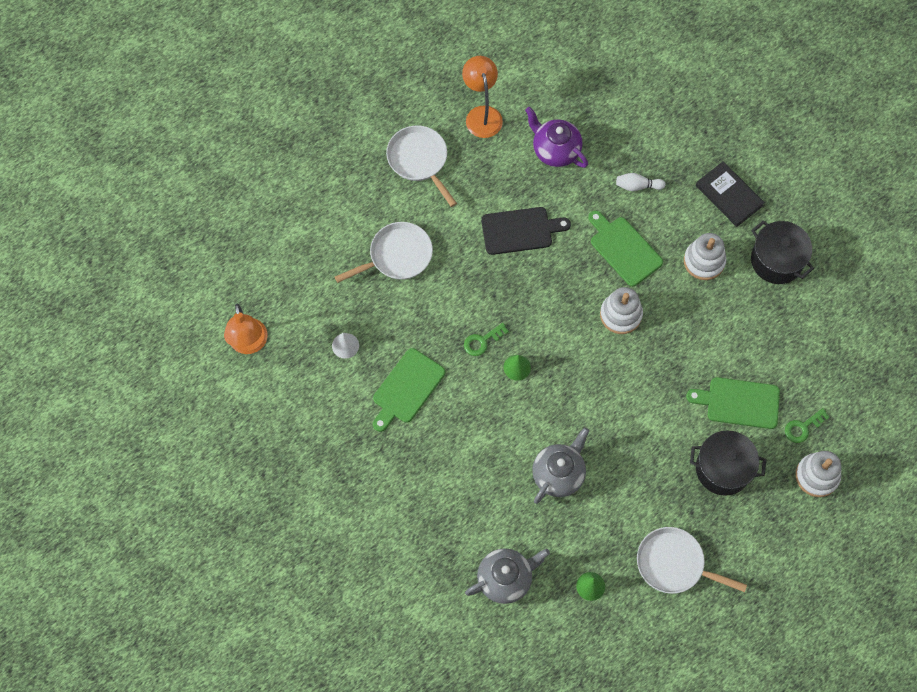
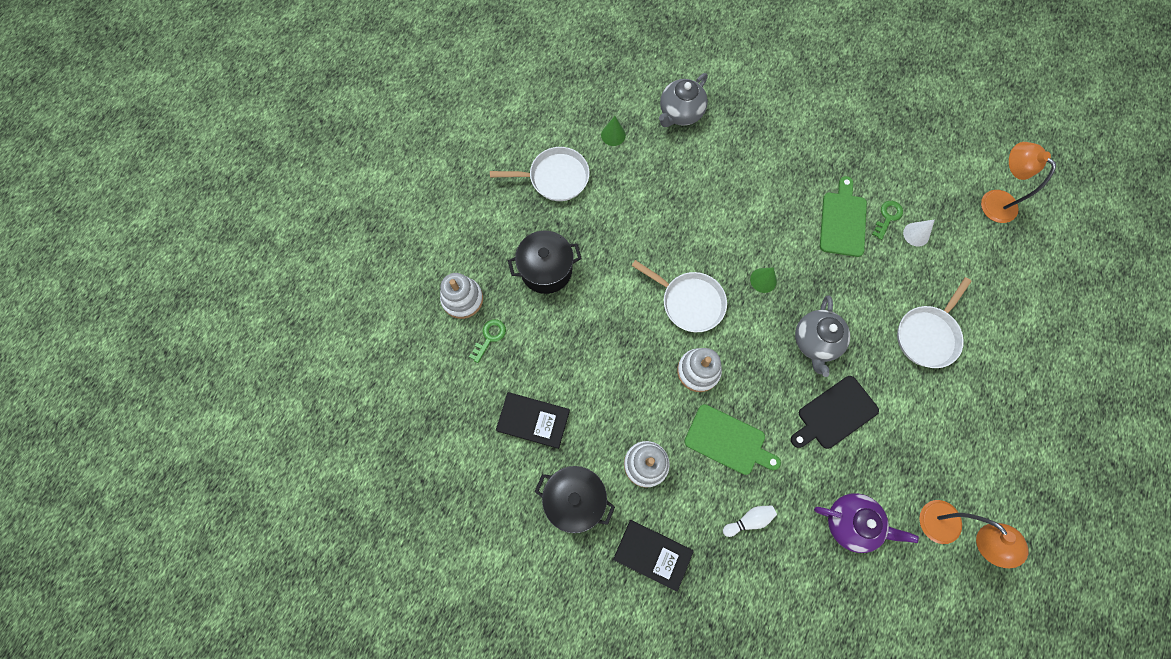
camera: 155 degrees right, 5 degrees up
(419, 160) = (972, 445): white pan -> white pan (689, 302)
(482, 341) = (806, 290): green key -> green key (887, 217)
(558, 474) = (680, 207): grey teapot -> grey teapot (815, 342)
(739, 402) = (555, 335): green cutting board -> none
(788, 337) = (533, 420): none -> black book

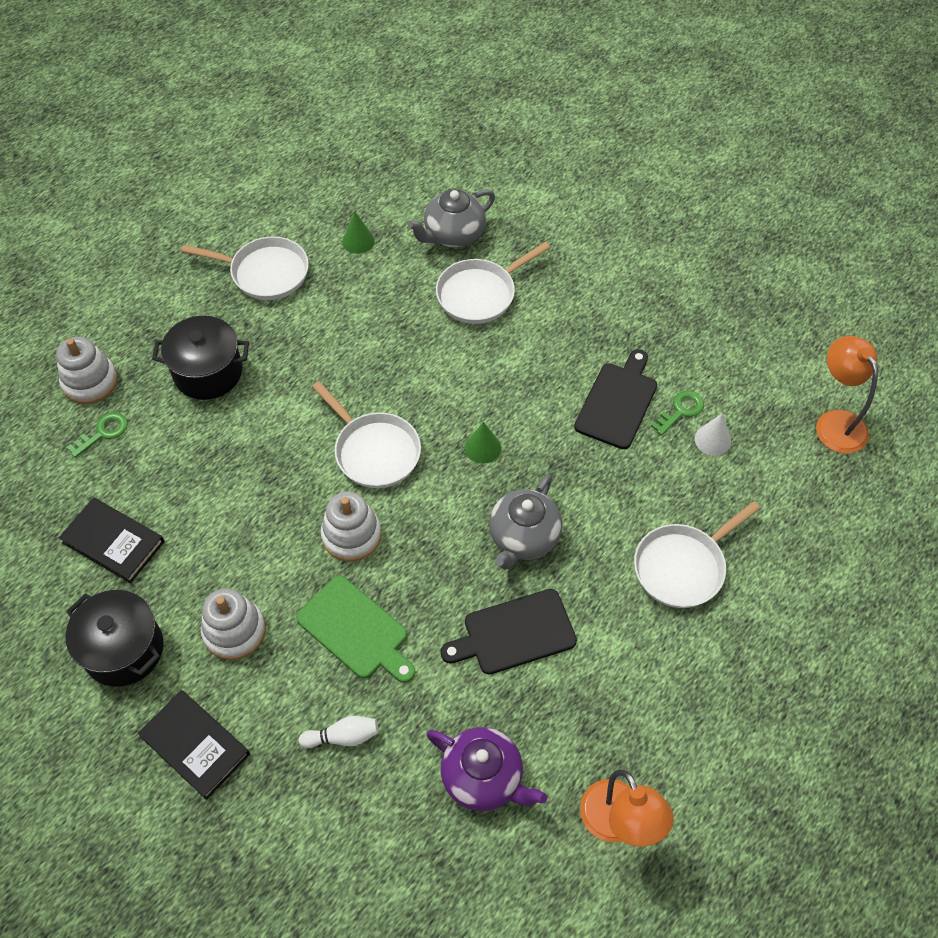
camera: 15 degrees right, 15 degrees down
(717, 158) = (480, 294): none -> white pan
(843, 221) = (618, 402): green cutting board -> black cutting board

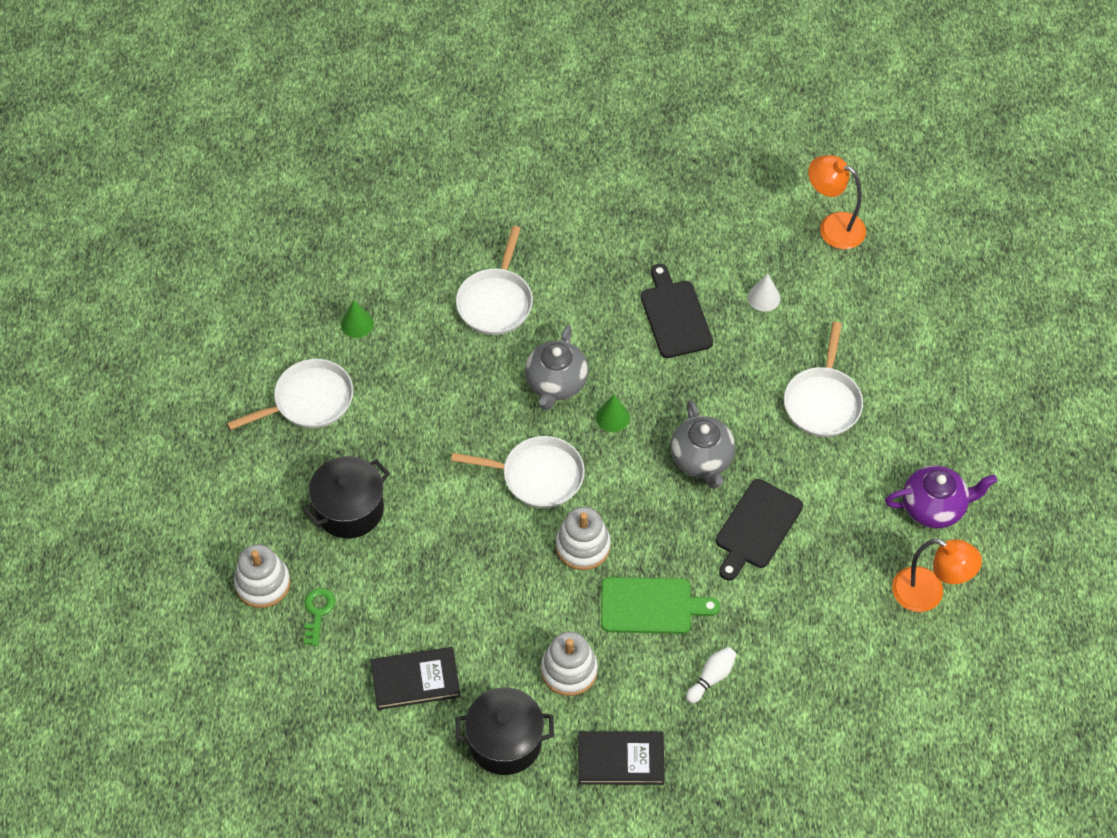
camera: 40 degrees left, 0 degrees up
(453, 235) = (427, 267): grey teapot -> grey teapot (556, 383)
(483, 778) = (824, 631): purple teapot -> purple teapot (934, 507)
(680, 411) = (724, 291): green key -> none

